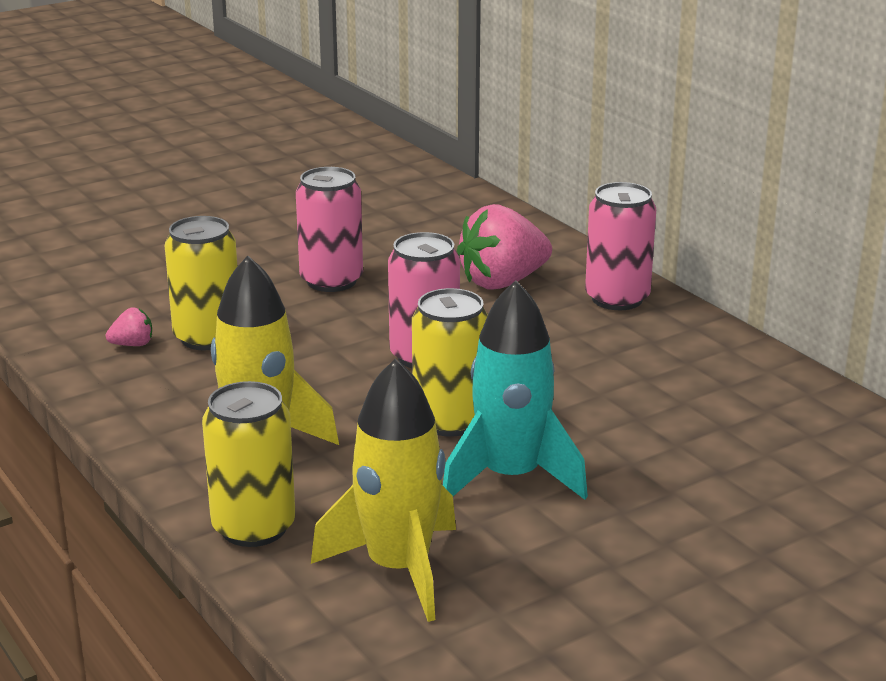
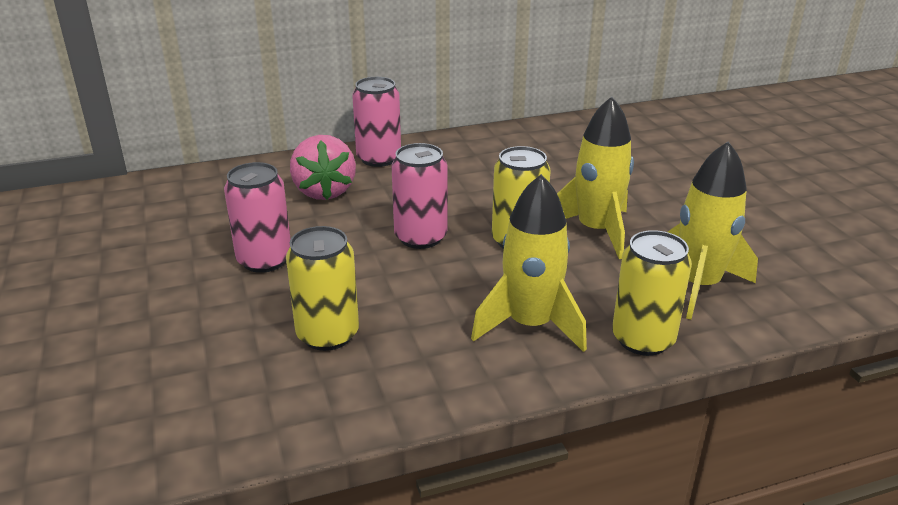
camera: 75 degrees left, 5 degrees up
(133, 344) = (314, 380): pink strawberry -> none
(511, 477) = (596, 231): turquoise rocket -> yellow rocket

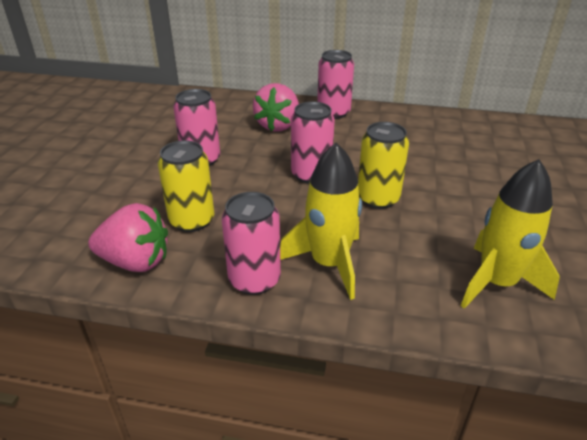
camera: 30 degrees right, 5 degrees up
(304, 405) = (136, 261): none -> pink strawberry
(467, 370) = (254, 279): none -> pink can
(596, 231) = (447, 210): yellow rocket -> none
(643, 339) = (407, 308): yellow can -> none

